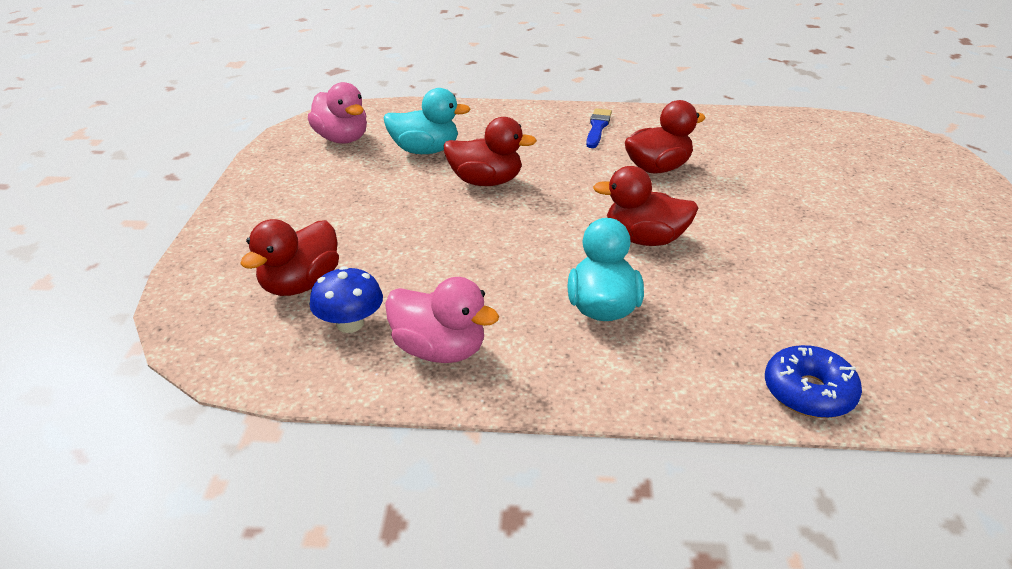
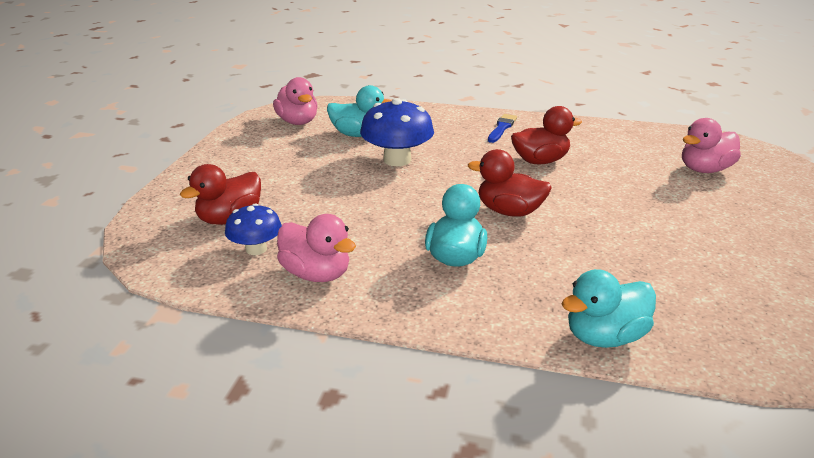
camera: 10 degrees right, 5 degrees down
(486, 181) = (397, 160): red duck -> blue mushroom
(808, 392) = (604, 336): blue donut -> turquoise duck
(845, 163) = (704, 169): none -> pink duck

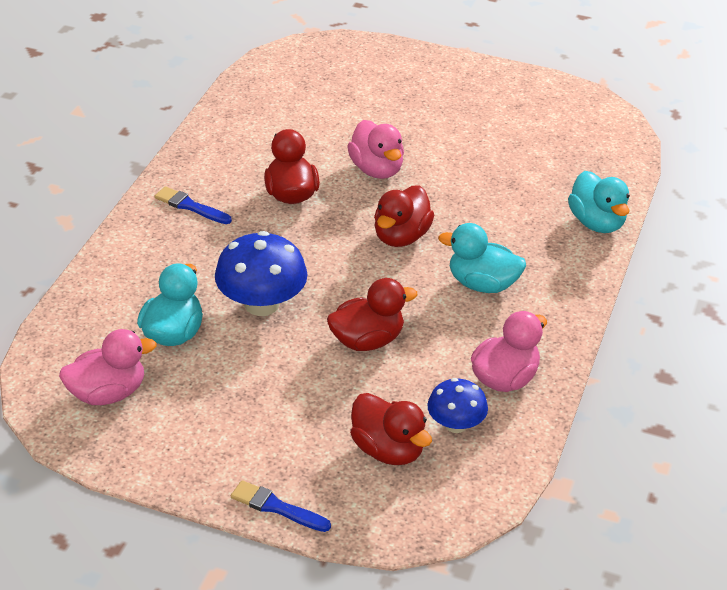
camera: 85 degrees left, 10 degrees up
(180, 180) = (276, 507): none -> blue brush
(361, 203) = (367, 340): none -> red duck
(704, 169) = (335, 94): pink duck -> pink duck (376, 169)

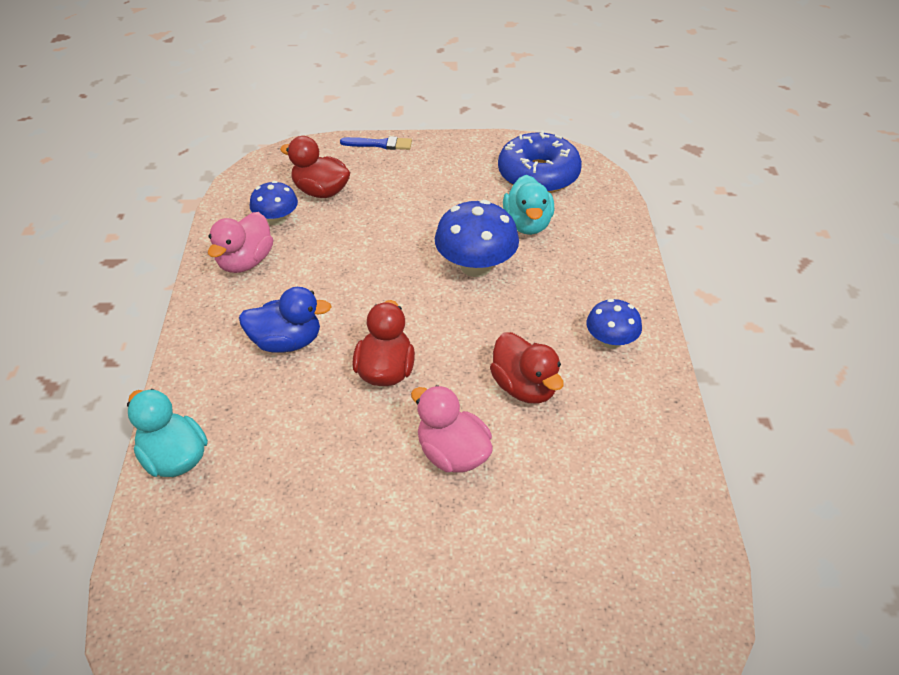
camera: 160 degrees right, 5 degrees up
(108, 393) = (538, 175): pink duck -> blue donut
(190, 206) = (610, 341): blue brush -> blue mushroom
(367, 340) = (371, 261): red duck -> none
(482, 284) = (286, 342): turquoise duck -> blue duck

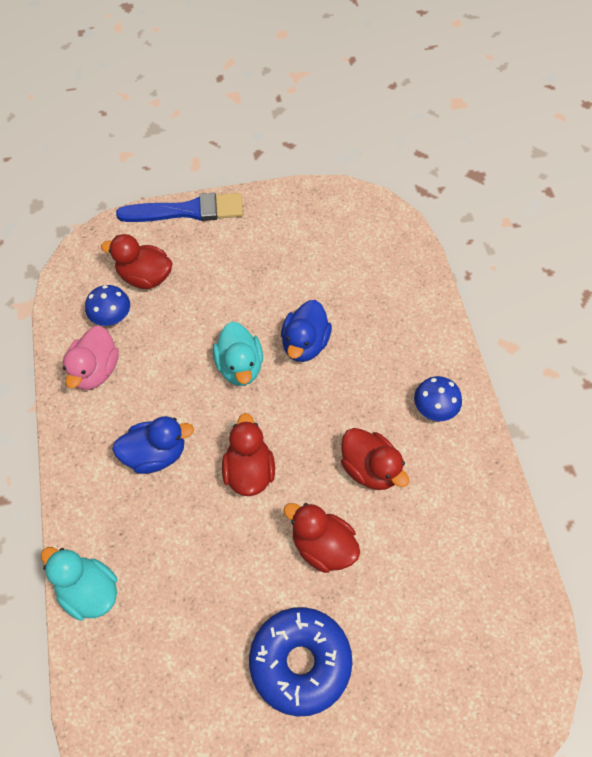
camera: 10 degrees left, 15 degrees up
(380, 144) = (187, 211): blue brush -> blue brush, size x1.84
(452, 454) = (322, 546): pink duck -> red duck
(476, 266) = (305, 344): blue mushroom -> blue duck
(527, 224) = (342, 289): turquoise duck -> turquoise duck (240, 367)
(538, 175) = (342, 228): blue donut -> blue donut (300, 663)

